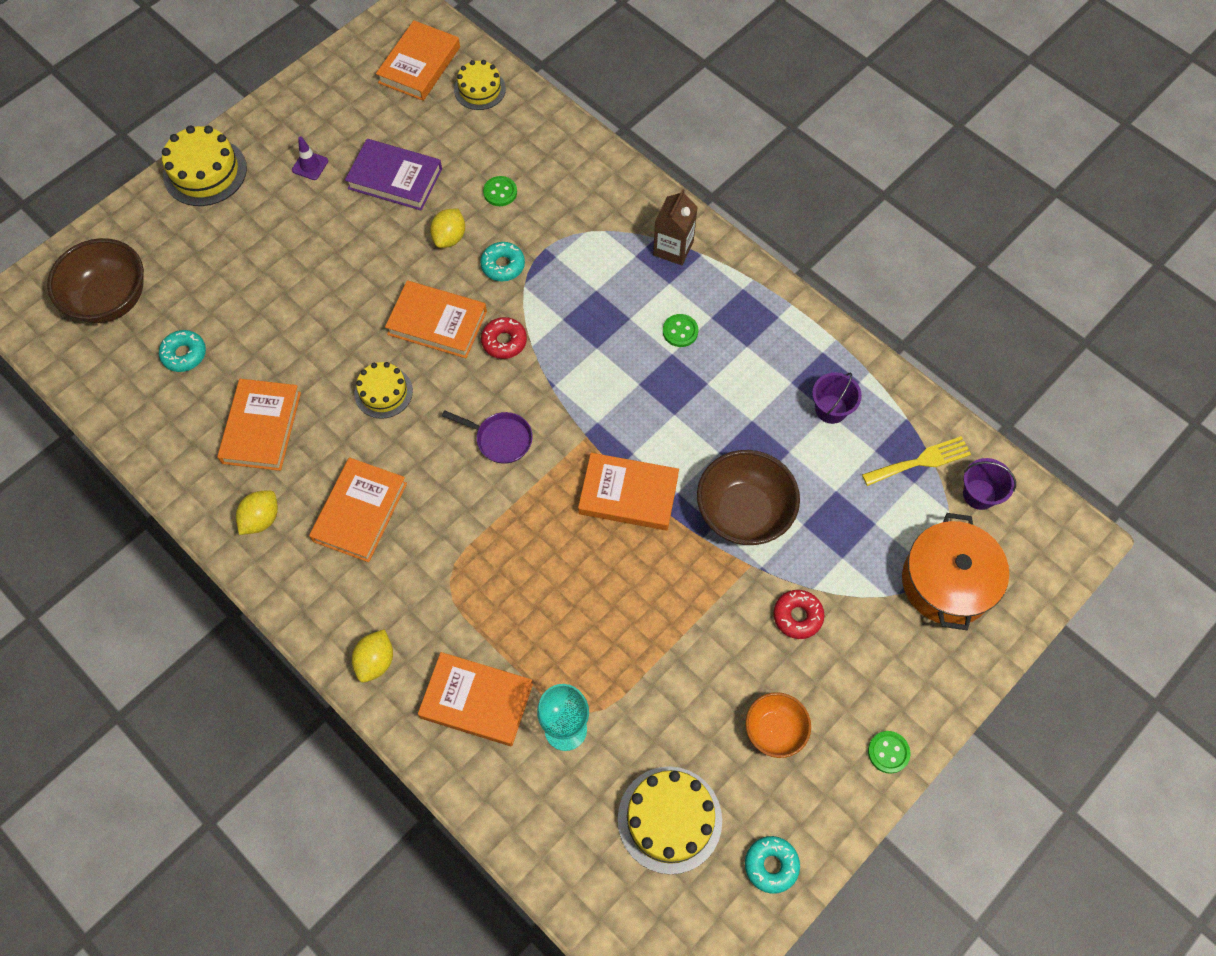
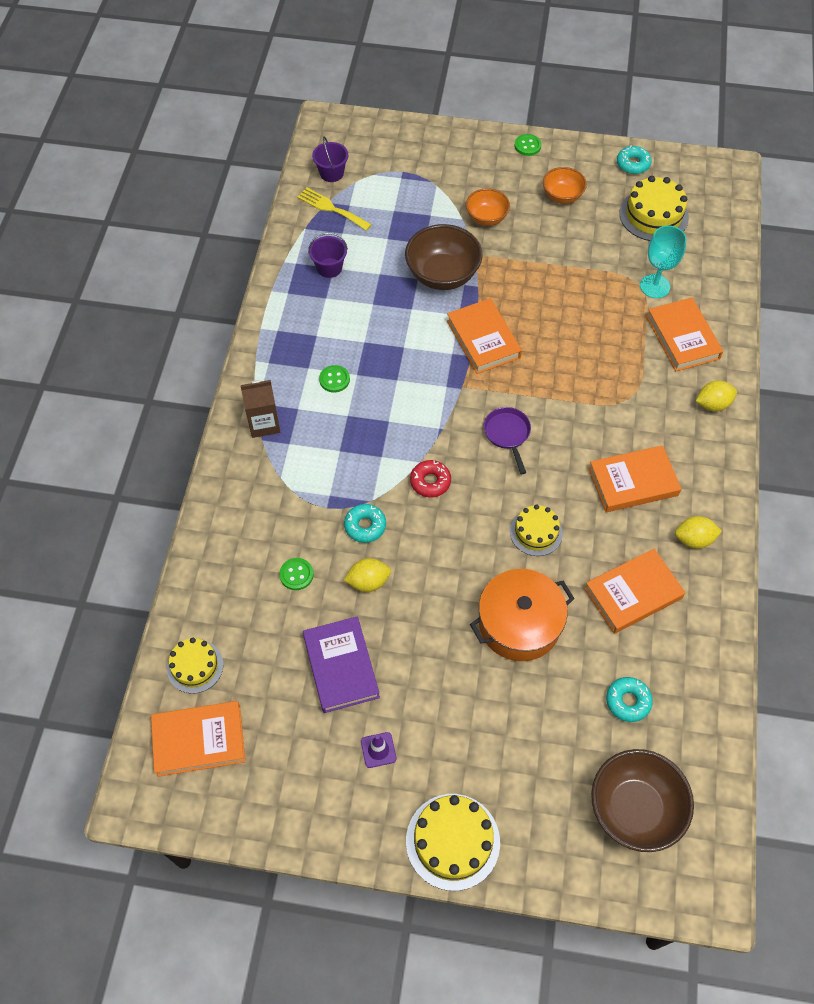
camera: 125 degrees left, 5 degrees down
(437, 323) = (450, 537): orange book -> none
(797, 616) = (486, 218): red donut -> orange bowl
(947, 582) = (403, 164): orange pot -> orange pot (519, 623)

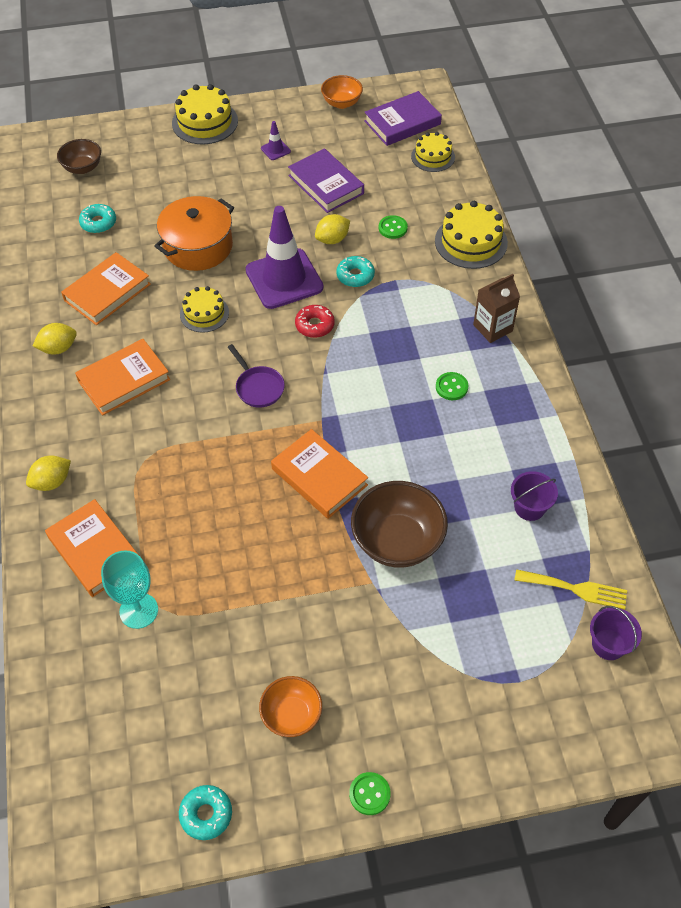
camera: 160 degrees right, 5 degrees down
(199, 740) = (402, 123): orange book -> purple book
(440, 547) = (284, 279): none -> purple traffic cone
(486, 218) = (378, 642): orange bowl -> orange bowl (342, 103)
(634, 809) = (82, 168): brown bowl -> brown bowl, size x0.60
(653, 215) = (159, 725): yellow cake -> yellow cake (471, 242)

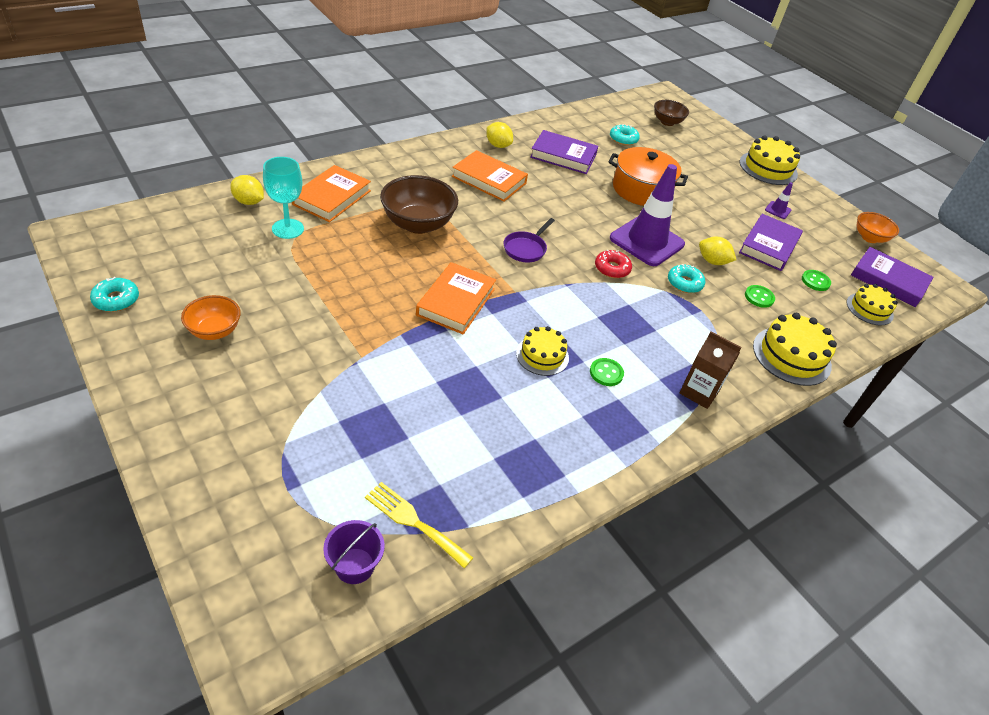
camera: 60 degrees right, 10 degrees down
(52, 482) = (382, 166): yellow lemon -> yellow lemon (249, 202)
(107, 292) = (563, 156): orange book -> purple book
(204, 313) = (579, 206): yellow cake -> yellow cake (542, 355)
(369, 794) = (145, 396): green button -> green button (815, 281)
(397, 541) = (412, 366): brown bowl -> brown bowl (418, 224)
(529, 507) = (497, 462): purple bucket -> none
(576, 589) = (414, 522): yellow fork -> yellow fork turned 135 degrees clockwise

